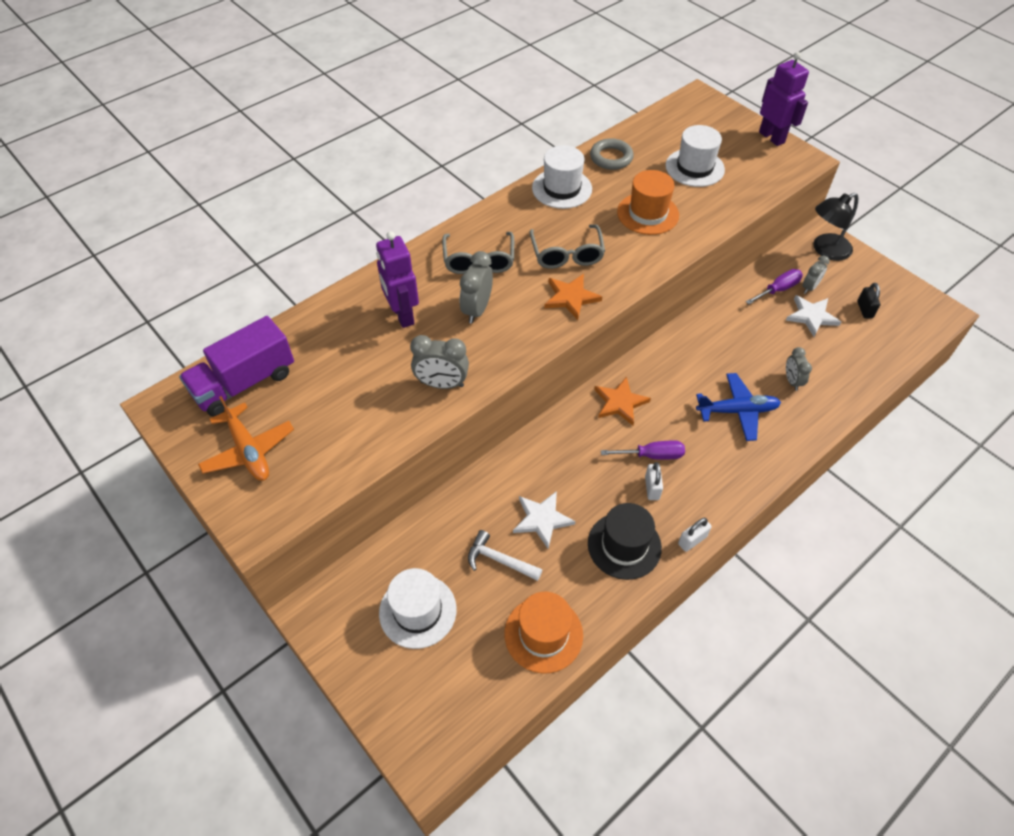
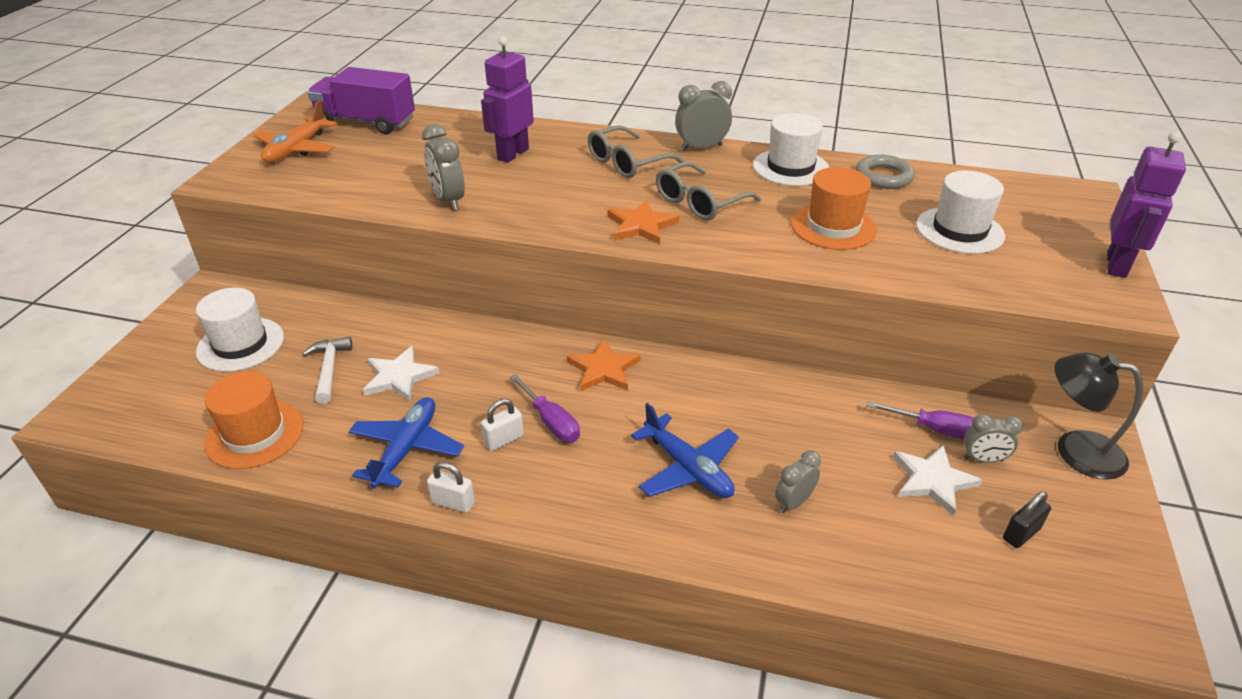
camera: 55 degrees right, 15 degrees down
(477, 309) = (562, 184): grey clock -> grey clock (701, 148)
(624, 545) = (407, 449): black hat -> blue plane

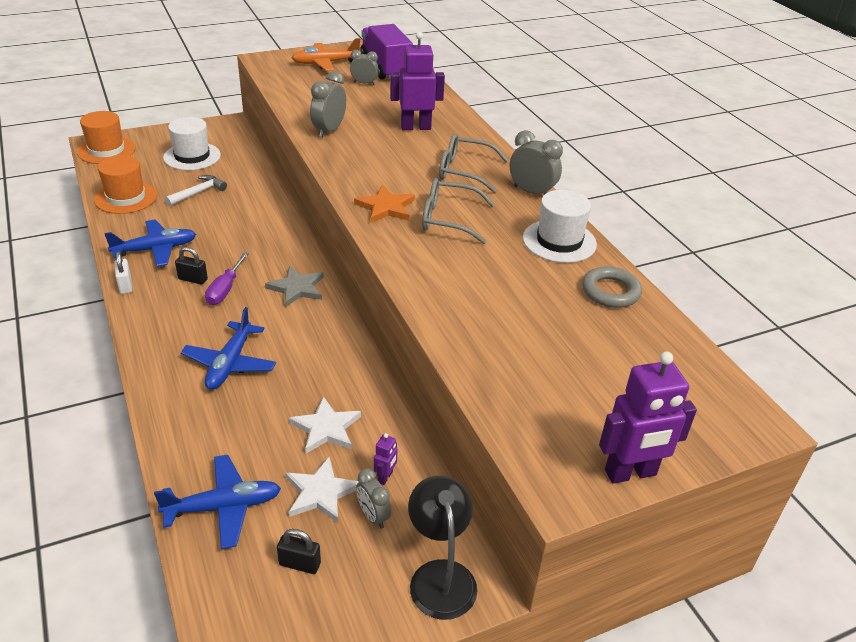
camera: 50 degrees right, 0 degrees up
(399, 377) = (214, 217): white star -> white star (326, 428)
(504, 440) = (193, 279): white padlock -> black padlock
(604, 369) = (297, 288): orange star -> grey star
(793, 502) = (236, 425): grey clock -> grey clock (364, 83)
(833, 227) = (491, 290): orange hat -> orange hat (106, 150)
(913, 560) = (224, 507): none -> blue plane
(936, 430) = (385, 477): purple screwdriver -> purple robot
(959, 230) = (571, 358): white hat -> none

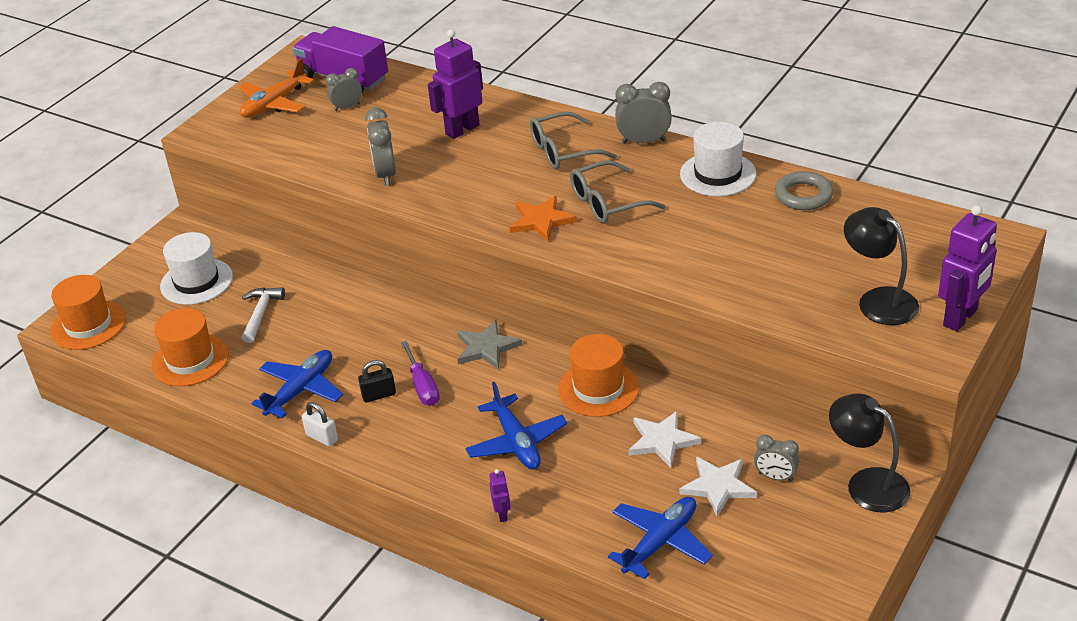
camera: 30 degrees left, 0 degrees up
(300, 564) = (765, 540): black padlock -> none
(332, 360) = (598, 388): none -> orange hat
(385, 477) = (751, 446): purple robot -> purple robot (502, 514)
(571, 411) = (878, 300): none -> black lamp

